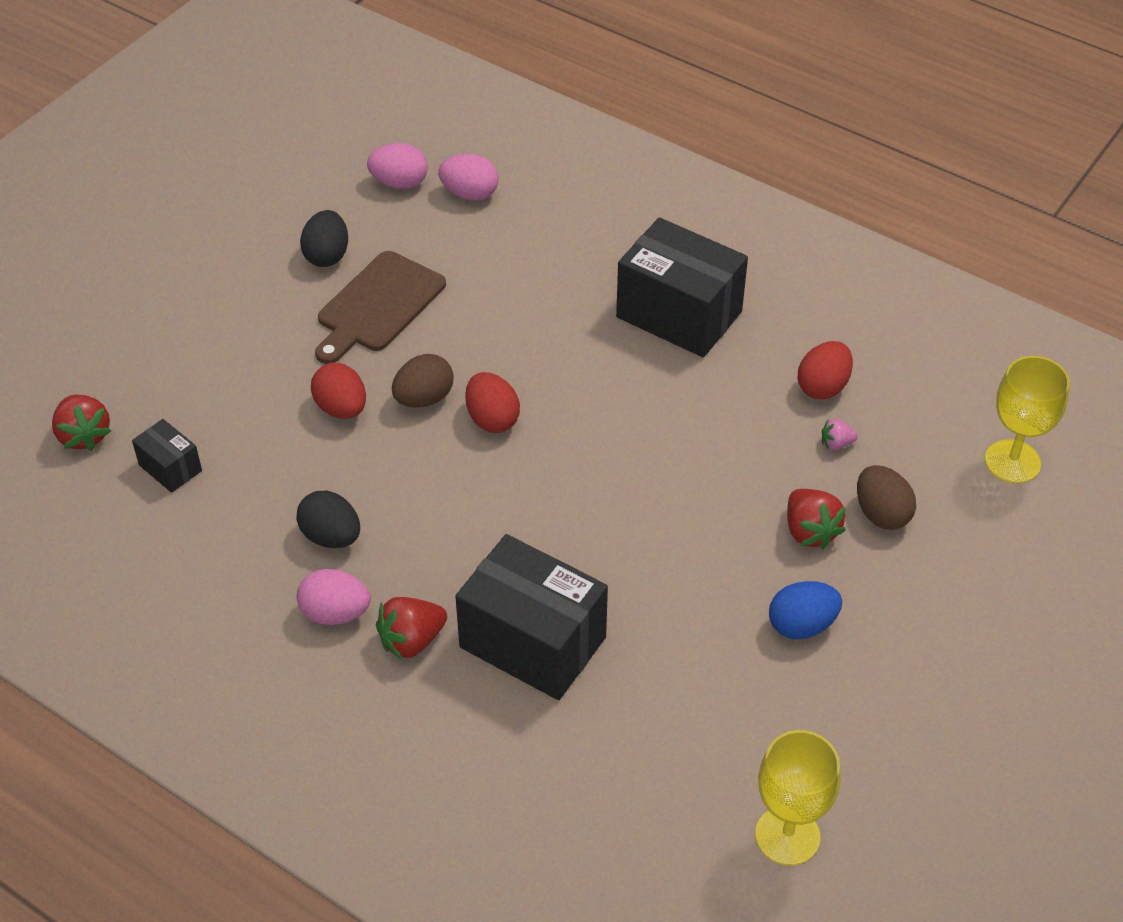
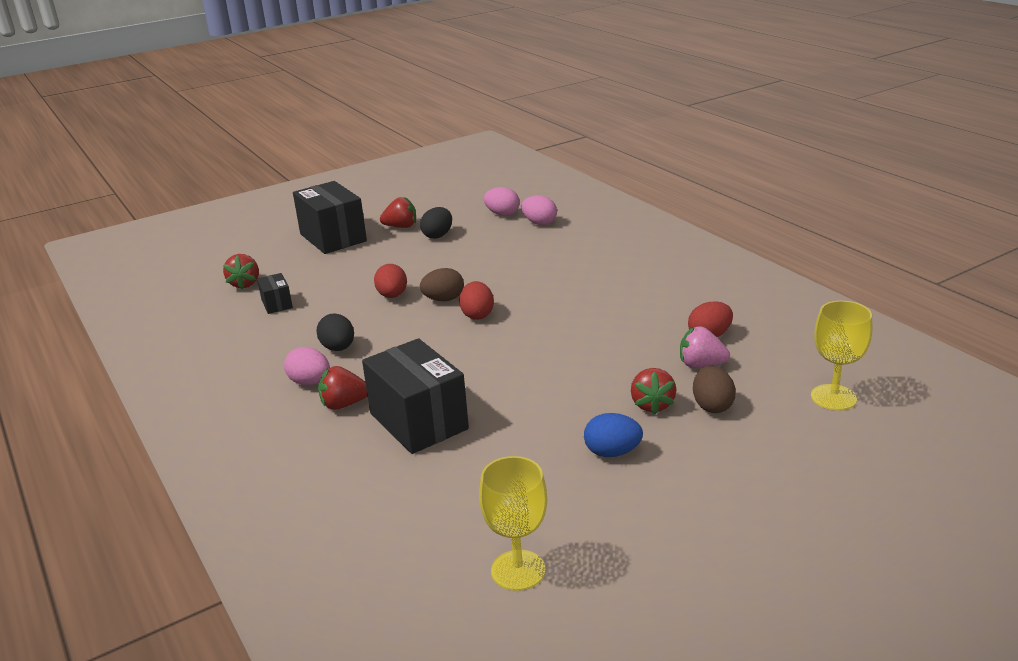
camera: 25 degrees right, 20 degrees down
(253, 246) = (401, 227): none -> red strawberry
(378, 306) = (449, 258): brown cutting board -> none
(679, 314) = (632, 289): black box -> black box (333, 238)
(836, 444) = (701, 365): pink strawberry -> pink strawberry, size x1.80

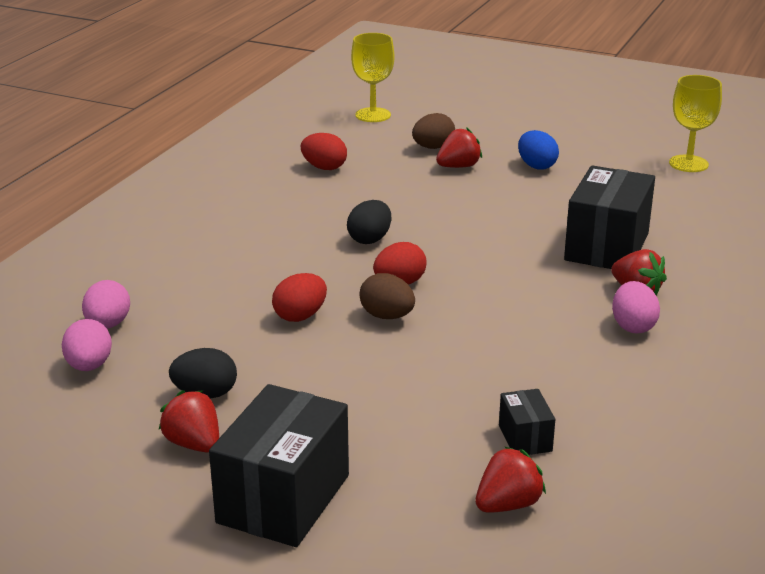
camera: 125 degrees left, 0 degrees up
(277, 304) = (525, 438): black box -> black box turned 45 degrees counterclockwise
(338, 348) = (559, 339): black egg -> black egg (370, 239)
(392, 296) = (413, 355): red egg -> red egg (300, 316)
(701, 365) = (377, 162): pink strawberry -> none

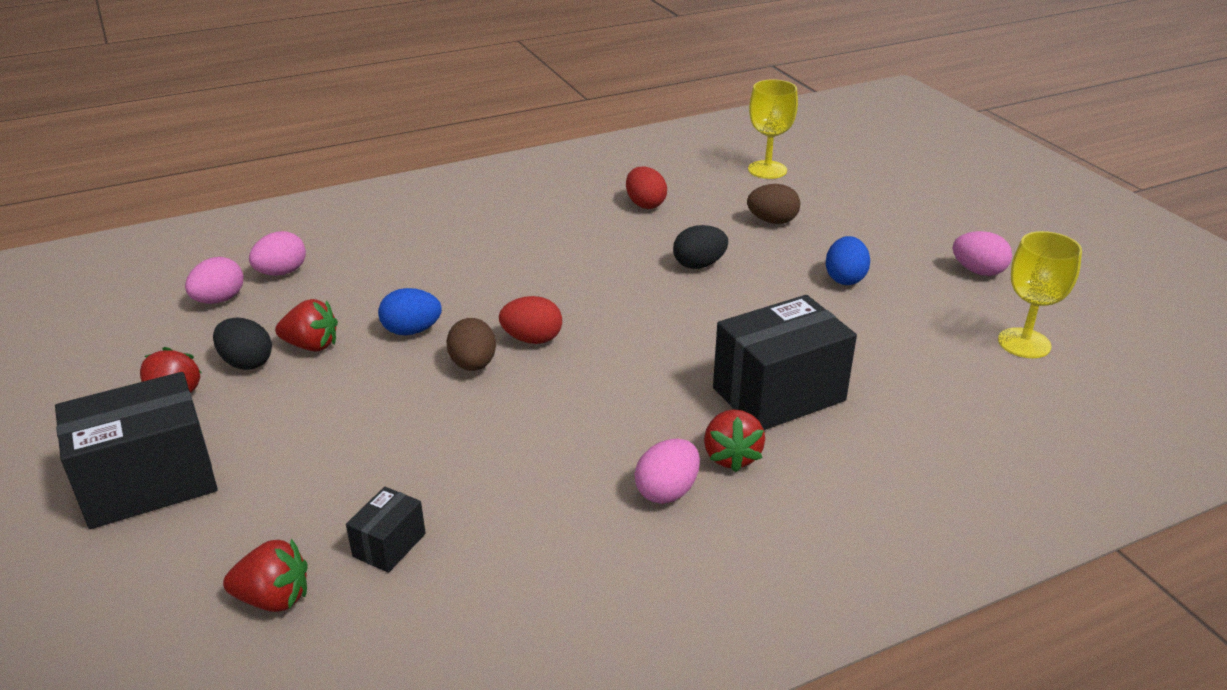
camera: 40 degrees right, 5 degrees up
(300, 316) = (412, 331): red egg -> blue egg
(370, 239) = (575, 287): black egg -> black egg (699, 265)
(458, 166) = (766, 249): red strawberry -> red strawberry (311, 345)
(604, 133) = (978, 271): none -> pink egg

